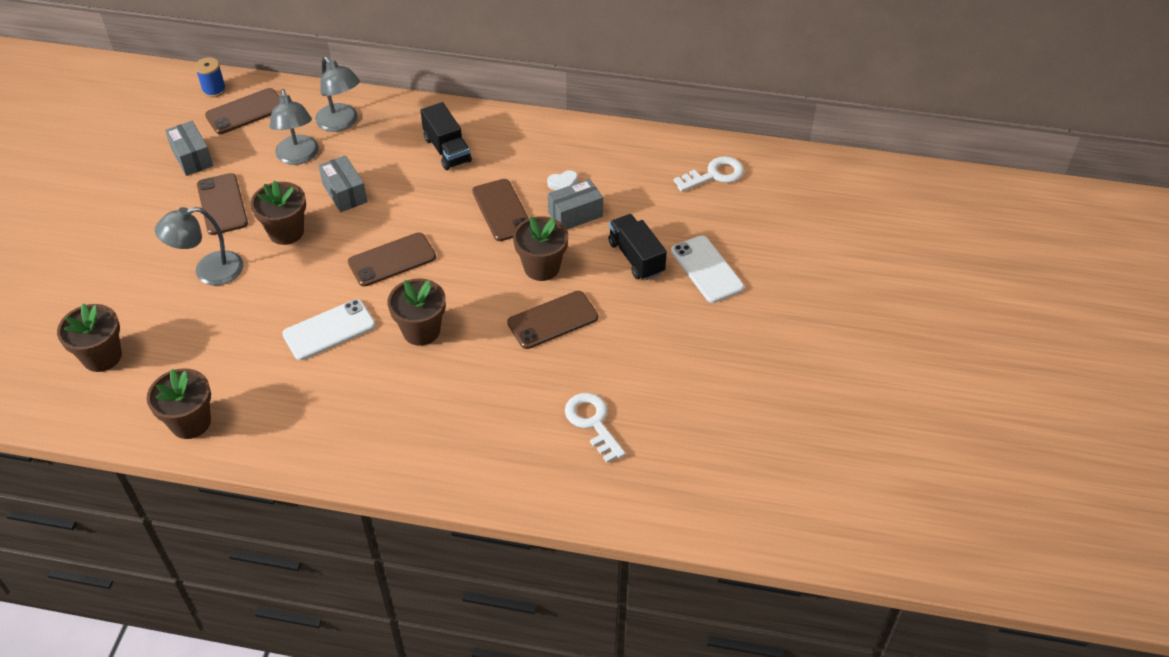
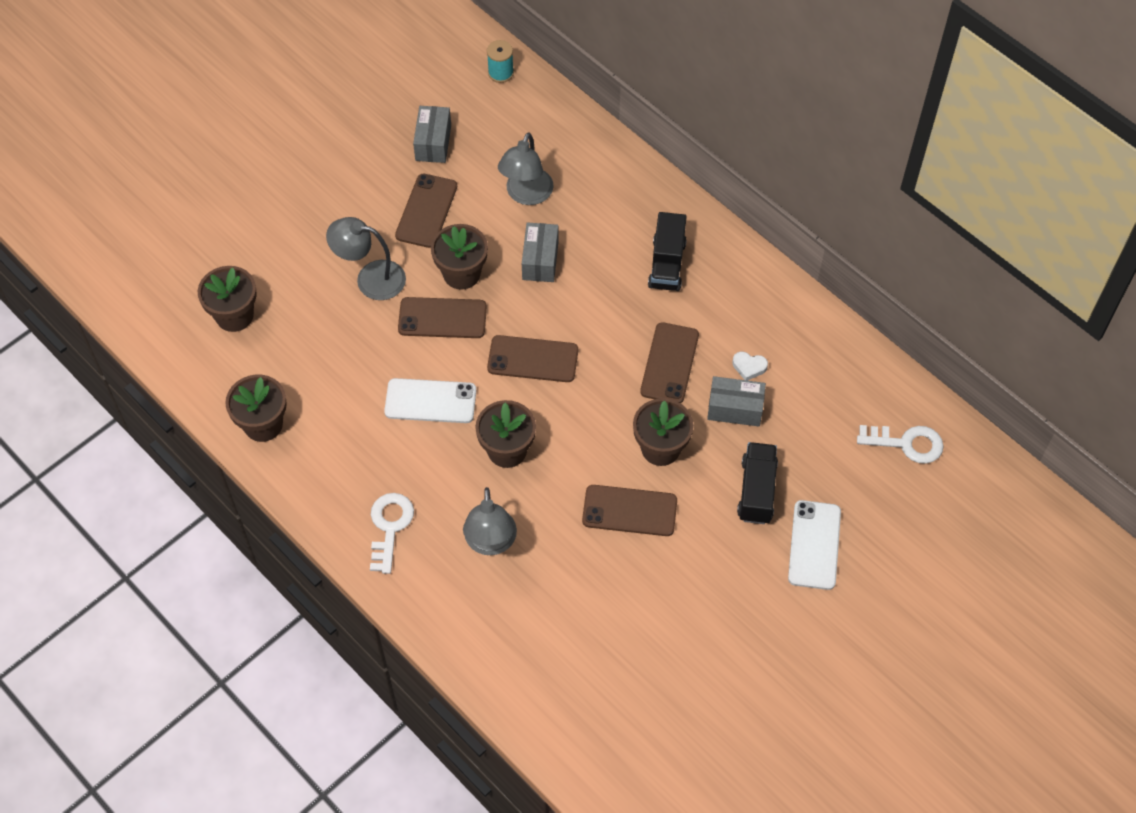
camera: 35 degrees right, 10 degrees up
(214, 90) = (500, 73): blue spool -> turquoise spool
(245, 111) = (512, 115): brown phone -> brown phone (442, 318)
(341, 123) = (590, 177): grey lamp -> grey lamp (490, 543)
(592, 422) = (588, 637): white key -> white key (390, 527)

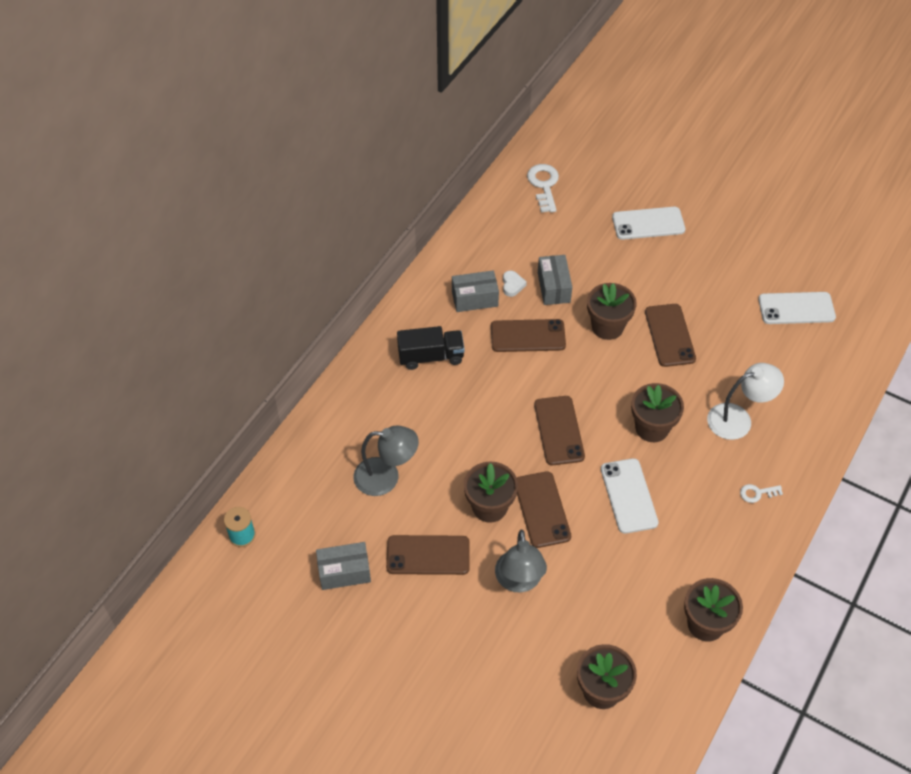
camera: 105 degrees left, 5 degrees down
(390, 527) = (757, 493): white key -> white key, size x0.56
(490, 543) = (738, 419): grey lamp -> white lamp
(540, 260) = (455, 449): grey box -> grey box (474, 299)
(631, 672) = (796, 308): none -> white phone
(756, 491) = (619, 262): black truck -> none

